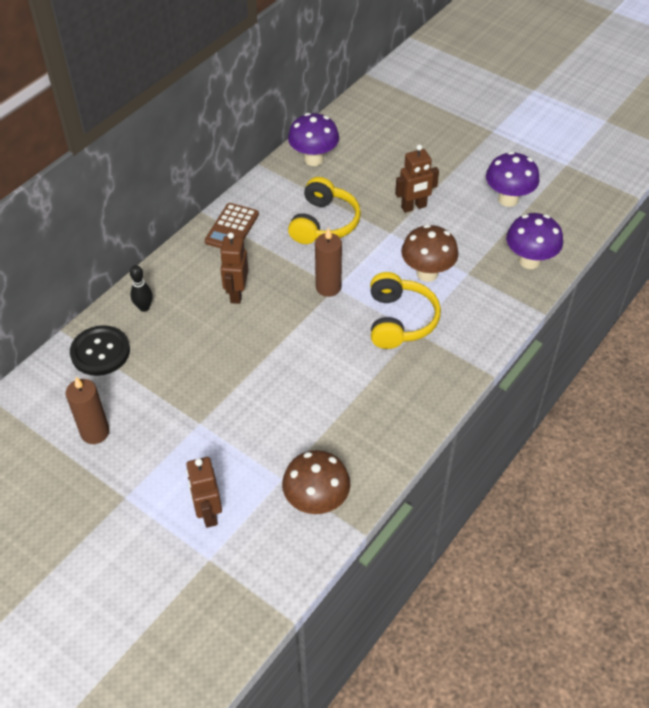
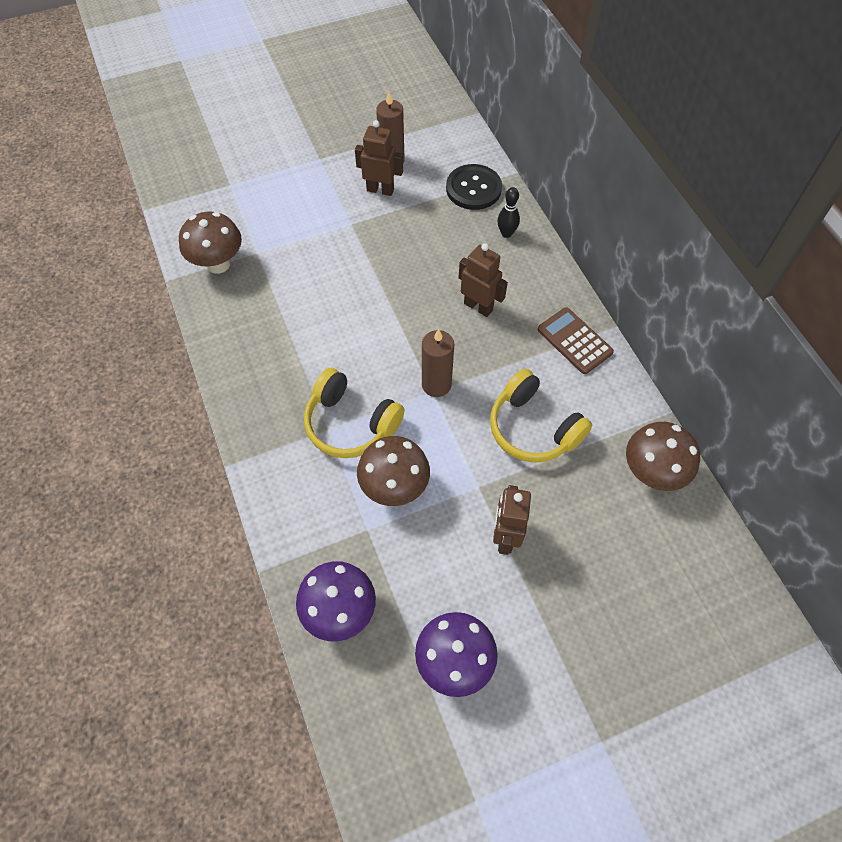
camera: 120 degrees right, 10 degrees up
(208, 513) = (266, 198): brown robot -> brown robot (380, 190)
(314, 159) = (651, 473): purple mushroom -> brown mushroom

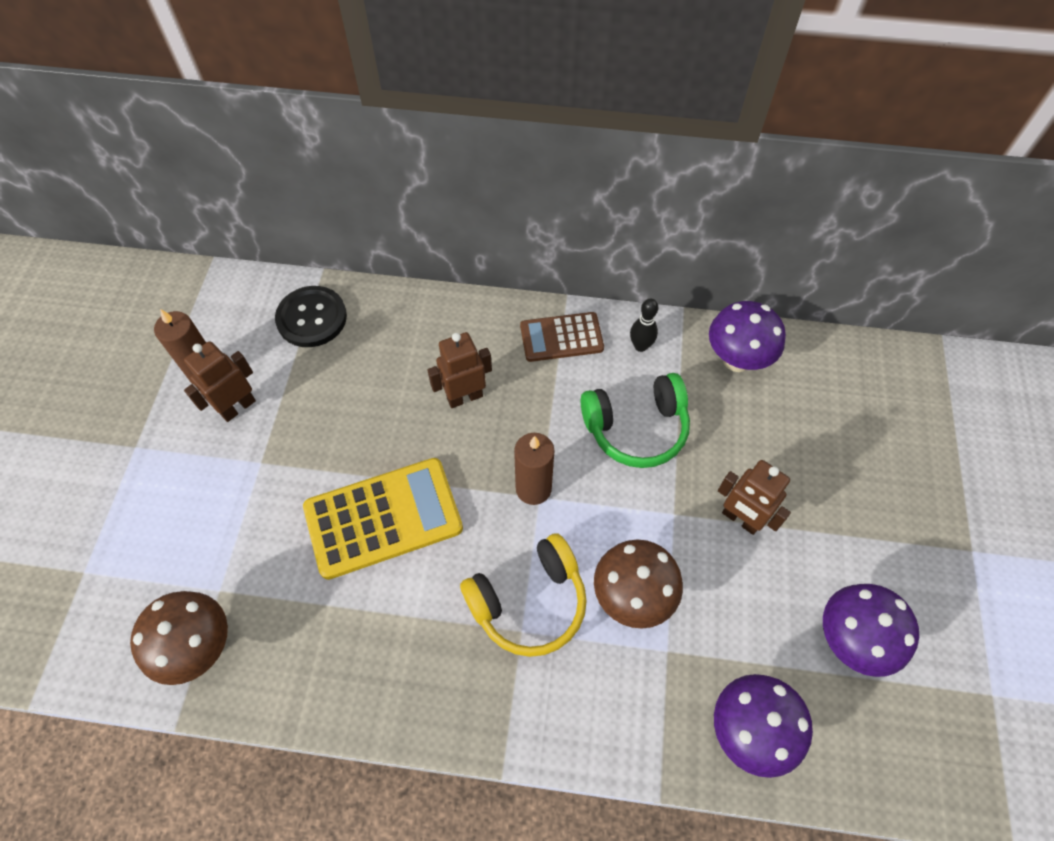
camera: 60 degrees left, 0 degrees up
(356, 309) = (383, 518): none -> yellow calculator
(506, 233) = (393, 321): black bowling pin -> black bowling pin (640, 346)
(533, 428) = (636, 428): yellow headphones -> green headphones
(651, 473) = (736, 360): brown mushroom -> purple mushroom

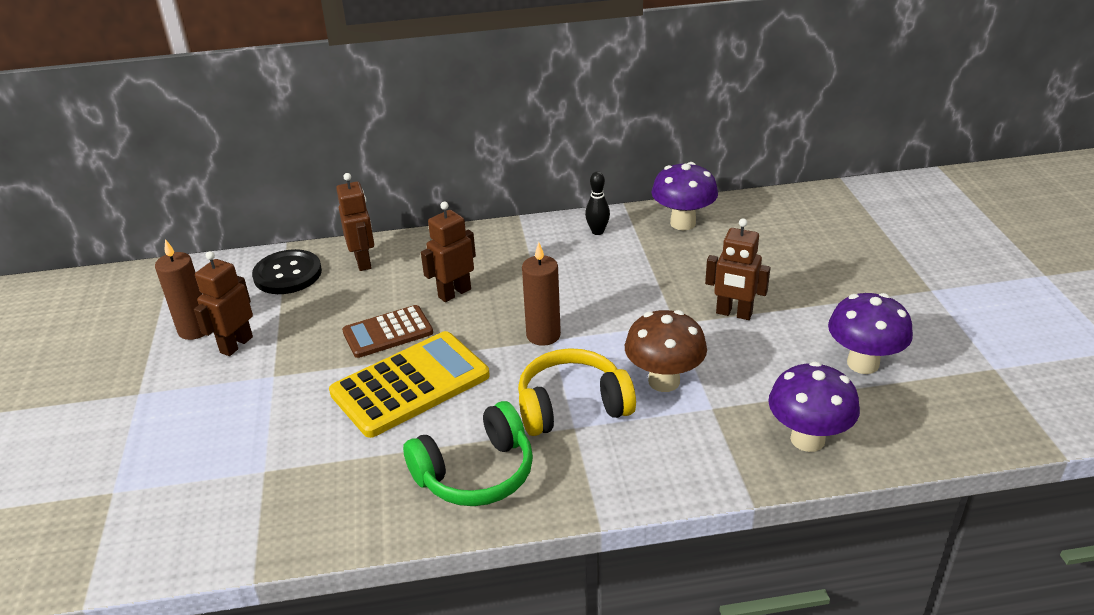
camera: 15 degrees left, 25 degrees down
(200, 647) = (259, 515): brown mushroom -> none
(389, 321) = (363, 262): none -> brown robot
(529, 602) = (572, 406): yellow headphones -> yellow headphones turned 150 degrees counterclockwise
(561, 338) = (526, 240): brown calculator -> brown calculator (388, 332)
(636, 428) = (617, 279): green headphones -> green headphones (476, 473)

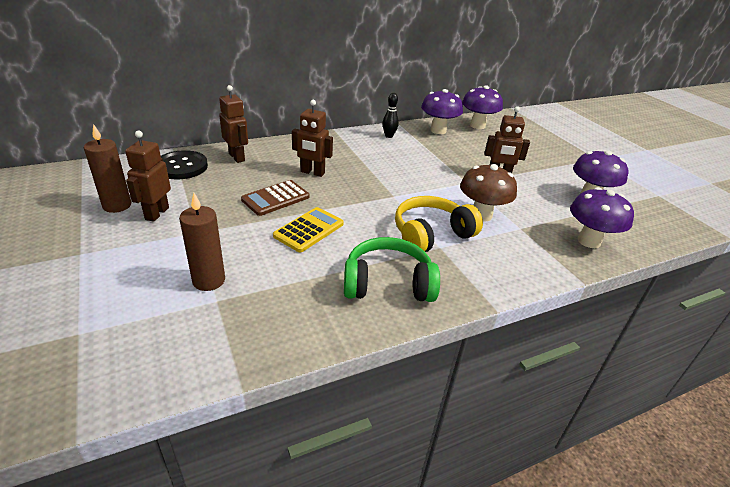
camera: 20 degrees left, 0 degrees up
(410, 384) = (309, 230): yellow calculator -> yellow calculator, size x0.62
(454, 293) = (312, 172): brown robot -> brown robot turned 105 degrees counterclockwise
(476, 473) = (388, 284): green headphones -> green headphones turned 135 degrees counterclockwise
(543, 335) = (387, 194): brown candle -> brown candle (209, 280)
(755, 215) = (477, 126): none -> purple mushroom

